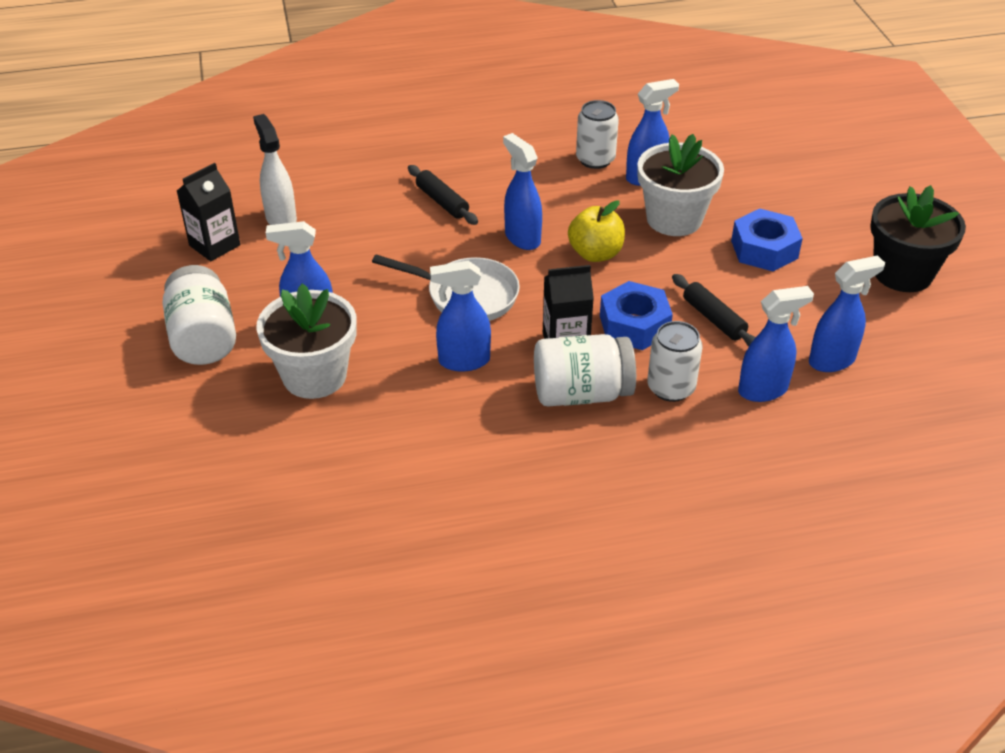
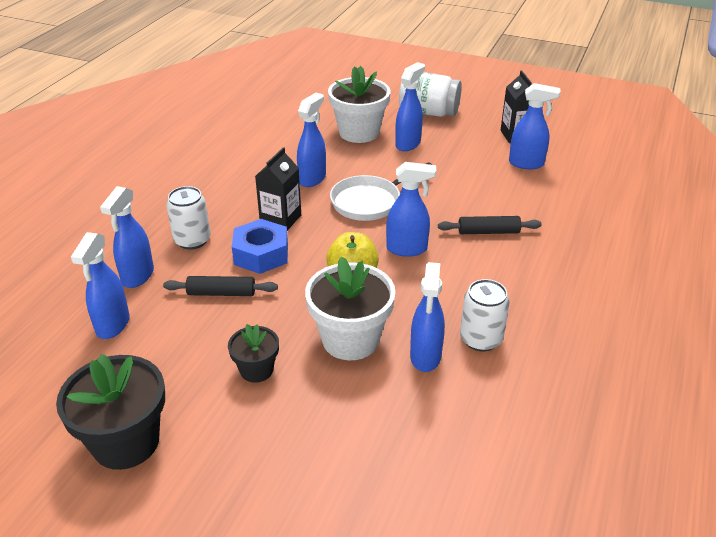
camera: 125 degrees right, 5 degrees down
(281, 218) = (526, 164): white spray bottle -> blue spray bottle
(581, 393) = (234, 206): white jar -> none
(764, 249) = (256, 370): blue nut -> black flower pot

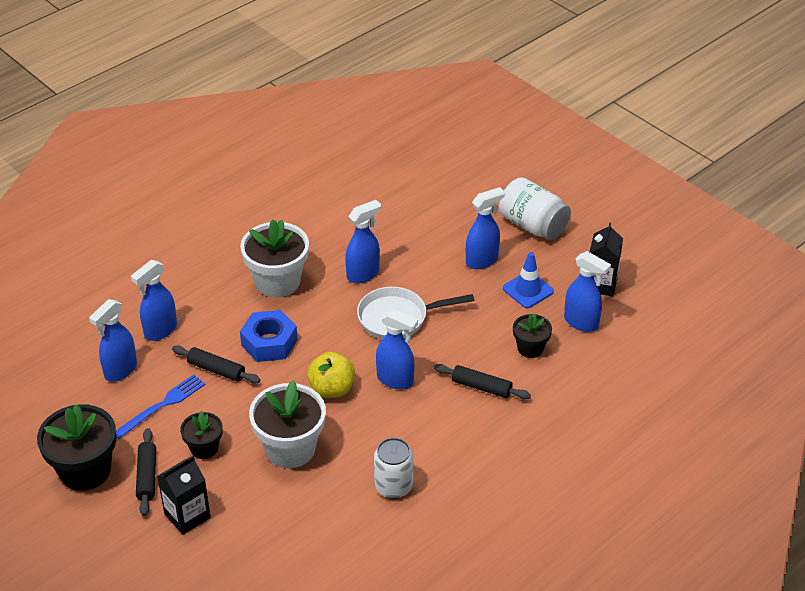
camera: 25 degrees right, 5 degrees up
(182, 343) = (162, 405): none -> blue fork
(192, 240) = (221, 309): white can -> none
(207, 422) = (147, 476): none -> black rolling pin
(280, 219) = (307, 311): black carton -> black carton (187, 516)
(359, 132) = (444, 231): white flower pot -> white flower pot (277, 282)
(425, 357) = (338, 485): blue spray bottle -> none
(463, 153) = (528, 290): none -> blue traffic cone
(503, 192) = (530, 348): none -> black flower pot

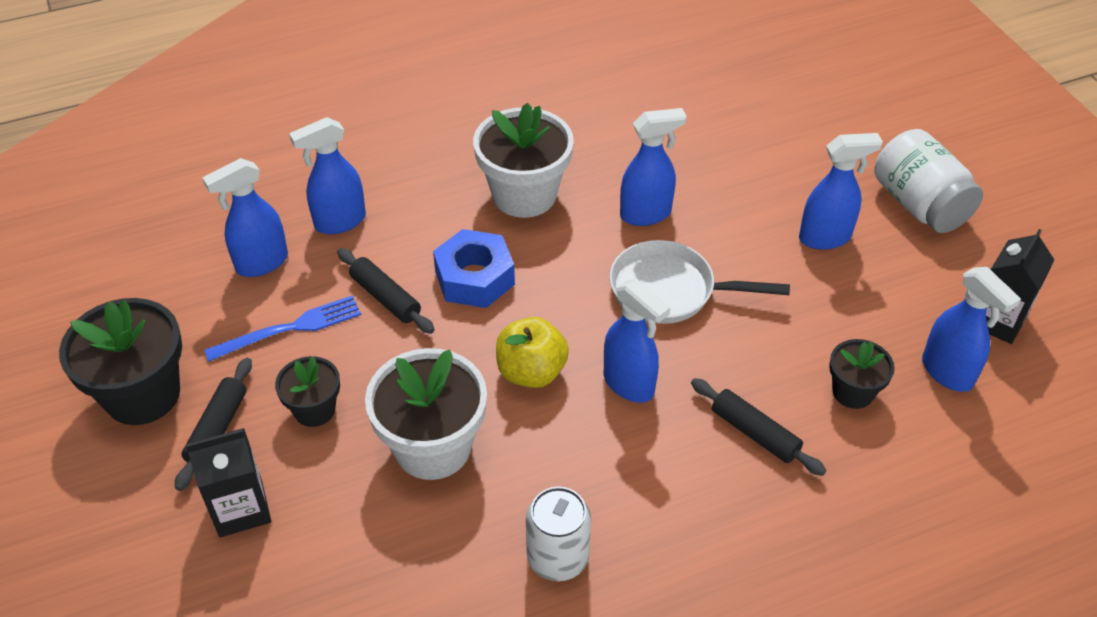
camera: 20 degrees right, 5 degrees up
(528, 290) = (879, 299): blue traffic cone -> none

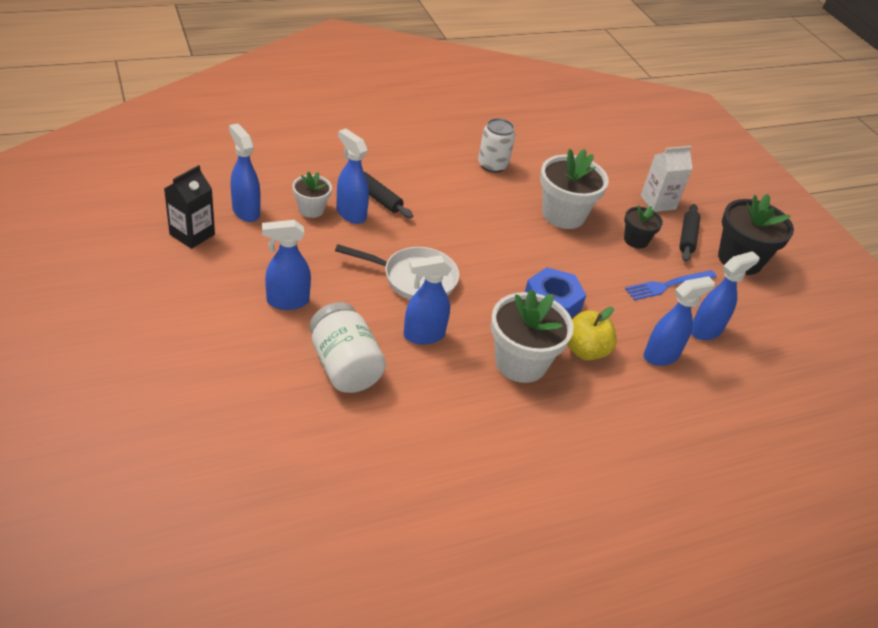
camera: 175 degrees right, 5 degrees down
(241, 509) = (658, 202): black carton -> white carton
(385, 297) = (611, 297): black rolling pin -> none
(531, 372) = (509, 243): yellow apple -> yellow apple (585, 350)
(629, 384) = (449, 229): blue spray bottle -> blue spray bottle (351, 214)
(852, 392) = (311, 209): black flower pot -> white flower pot
(919, 205) = (197, 318): white jar -> white jar (345, 366)

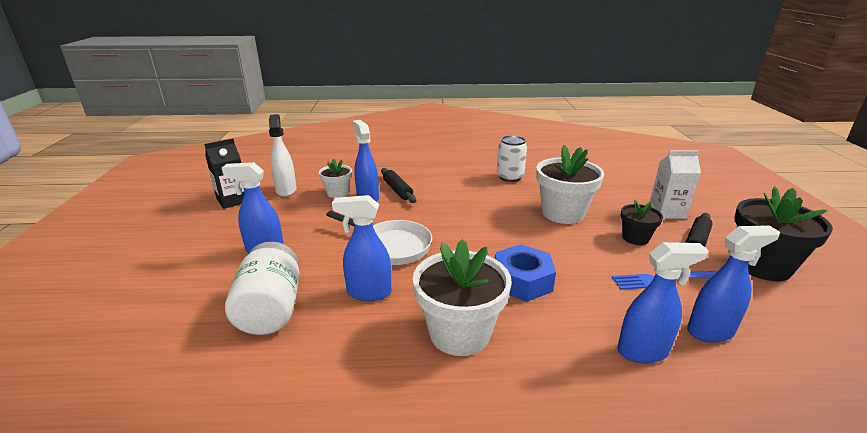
camera: 25 degrees right, 15 degrees down
(246, 211) = (286, 190): blue spray bottle -> white spray bottle
(585, 350) = (543, 332): yellow apple -> none

